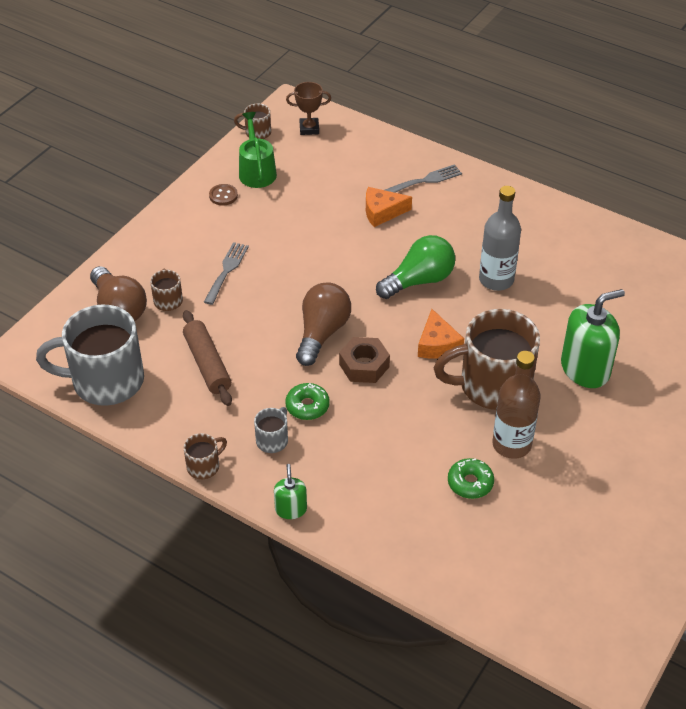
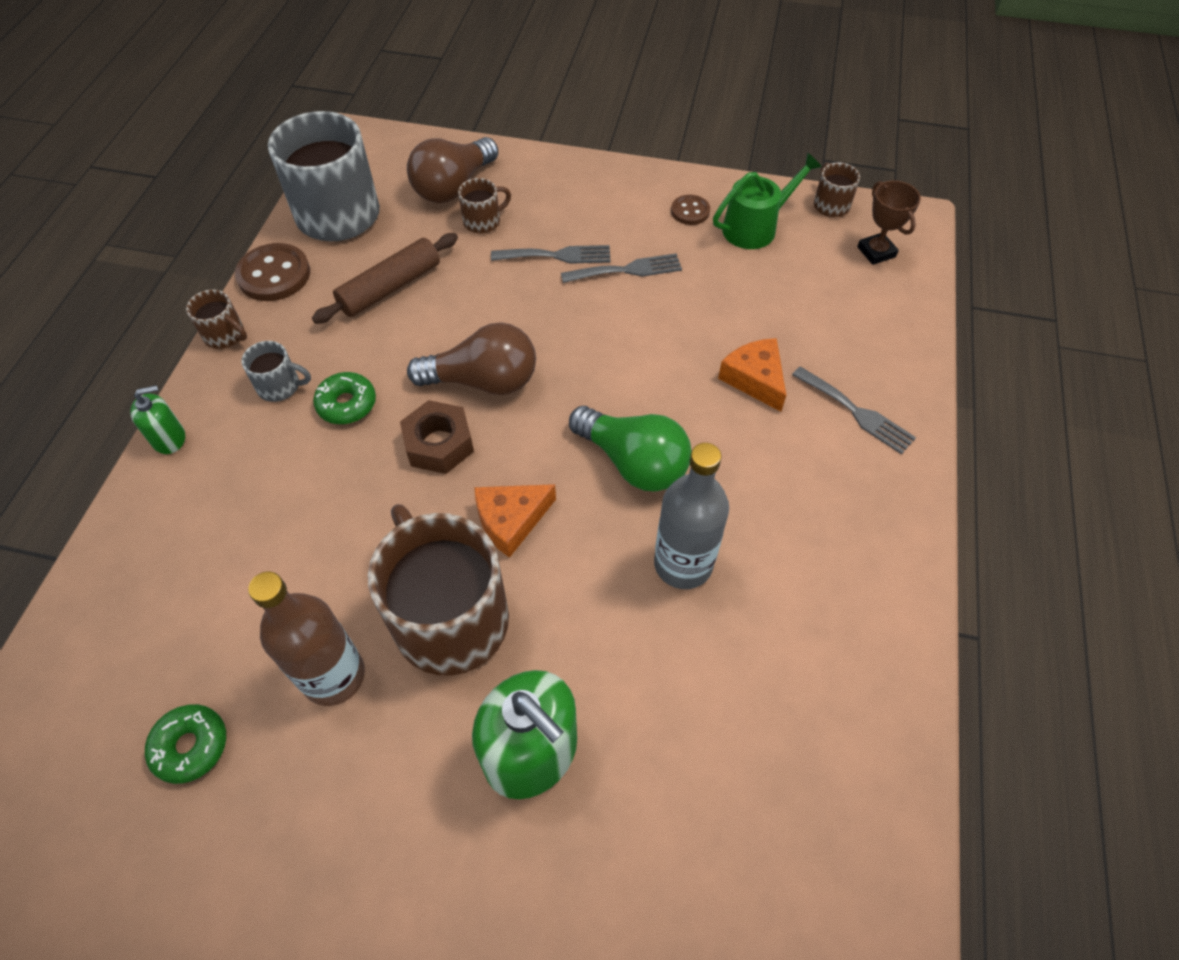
camera: 70 degrees right, 10 degrees up
(154, 429) = (274, 275): none -> brown button
(260, 240) = (627, 270): none -> grey fork
(470, 483) = (246, 636): green donut -> green donut (191, 746)

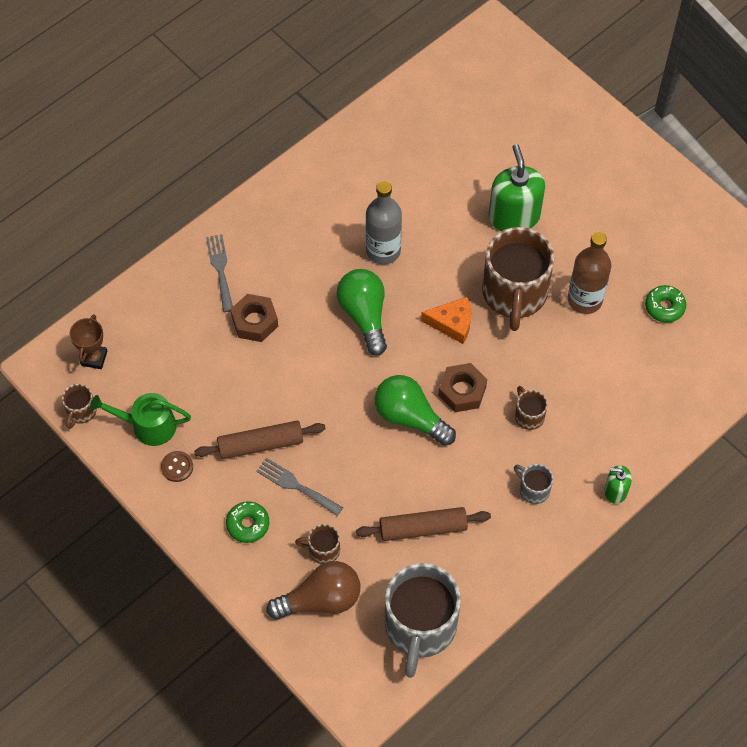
camera: 145 degrees left, 5 degrees up
(225, 335) = (550, 554): brown mug -> brown mug (528, 415)
(274, 275) = (494, 590): brown button -> none
(347, 404) = (500, 451): green donut -> green donut (248, 524)
(484, 381) = (410, 417): brown light bulb -> green light bulb
(627, 270) = (260, 444): grey fork -> brown rolling pin
(755, 379) = (255, 322): orange cheese -> brown nut

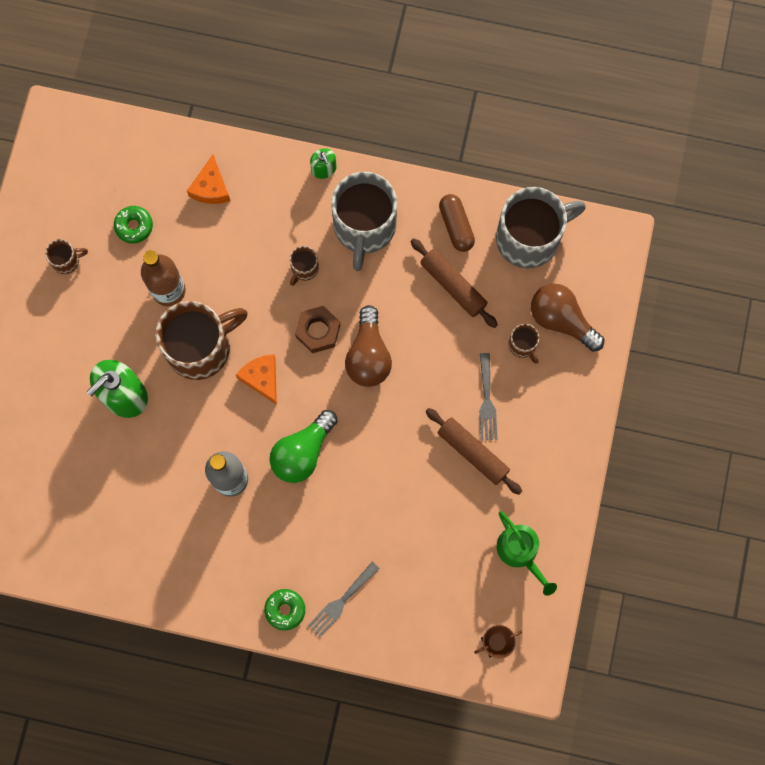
camera: 125 degrees left, 15 degrees up
(81, 412) = (547, 615): brown mug -> brown mug (67, 261)
(177, 467) = (537, 502): brown button -> none
(248, 524) = (543, 414): green donut -> green donut (285, 610)
(255, 322) = (370, 536): brown nut -> none
(410, 417) = (368, 355): green light bulb -> brown light bulb
(478, 569) = (456, 226): none -> brown capsule
(533, 489) = (364, 227): grey mug -> grey mug, size x2.28
(661, 387) = (211, 187): none -> orange cheese

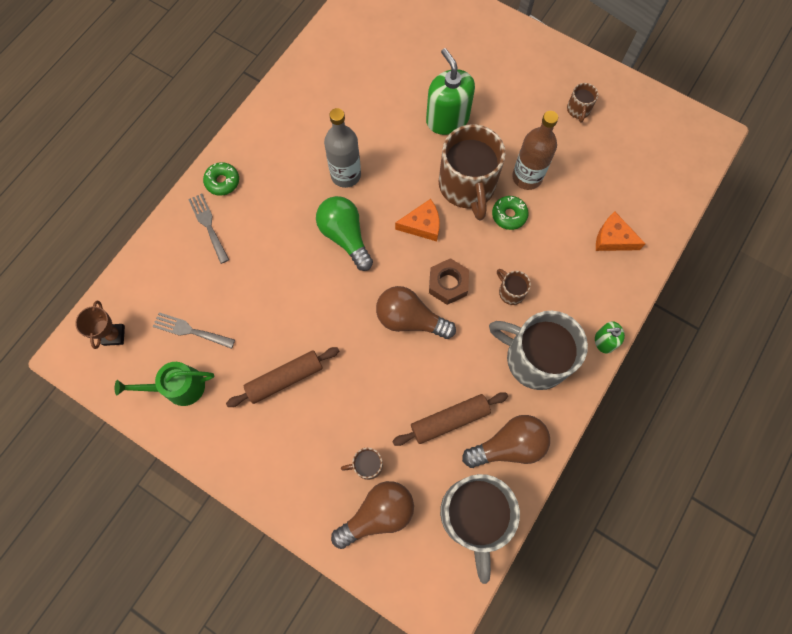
camera: 110 degrees right, 5 degrees down
(134, 226) = (594, 167): green donut -> green donut (509, 215)
(456, 226) = (509, 445): brown capsule -> brown light bulb
(487, 401) = (326, 409): grey fork -> grey fork (190, 330)

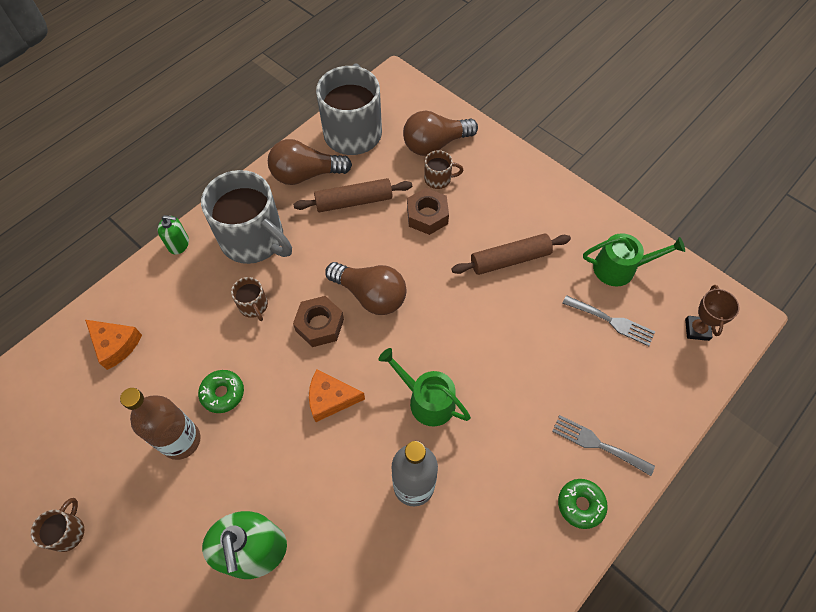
camera: 170 degrees left, 10 degrees down
(208, 225) = (597, 444): grey fork -> grey fork turned 135 degrees clockwise
(345, 236) = (427, 400): green light bulb -> green watering can
(372, 415) = (427, 216): none -> brown nut
(467, 186) = (260, 441): brown mug -> none

